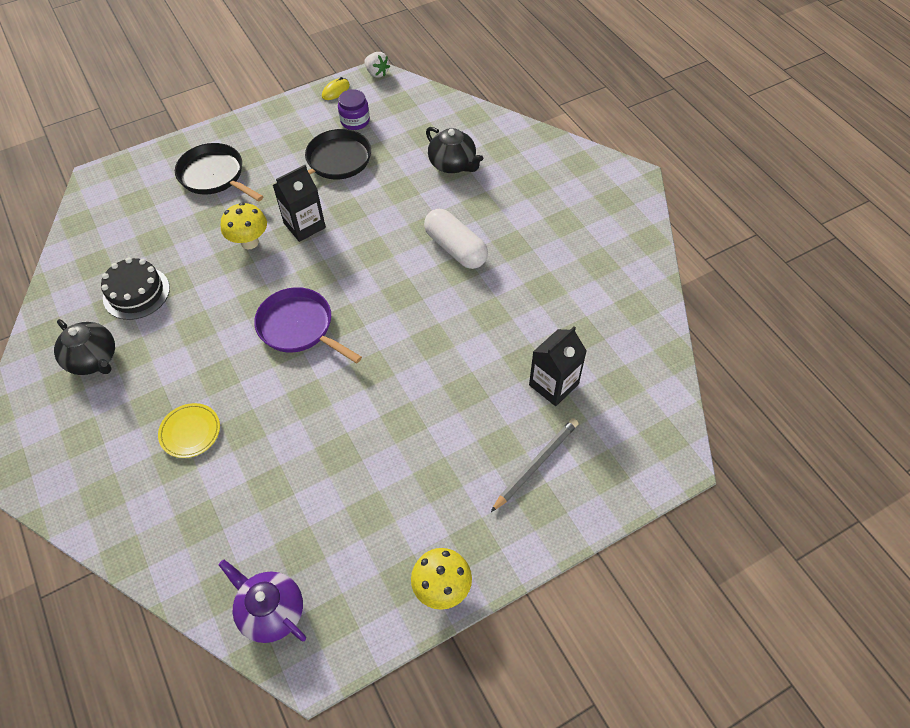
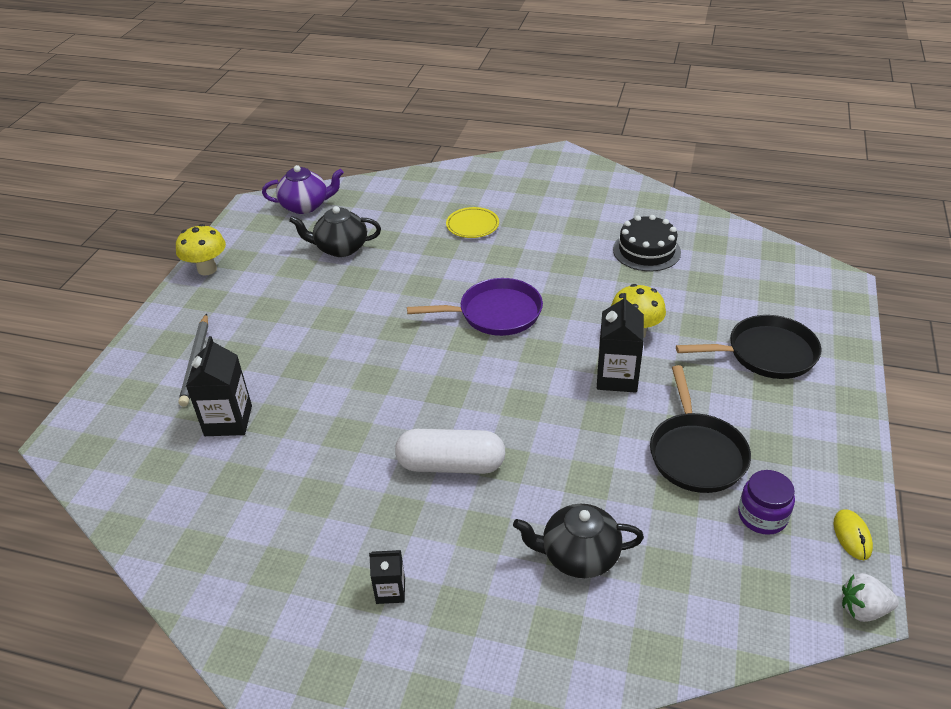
camera: 135 degrees right, 15 degrees down
(93, 359) = (598, 210): black teapot -> black teapot (340, 248)
(553, 212) = (390, 591): none -> black carton

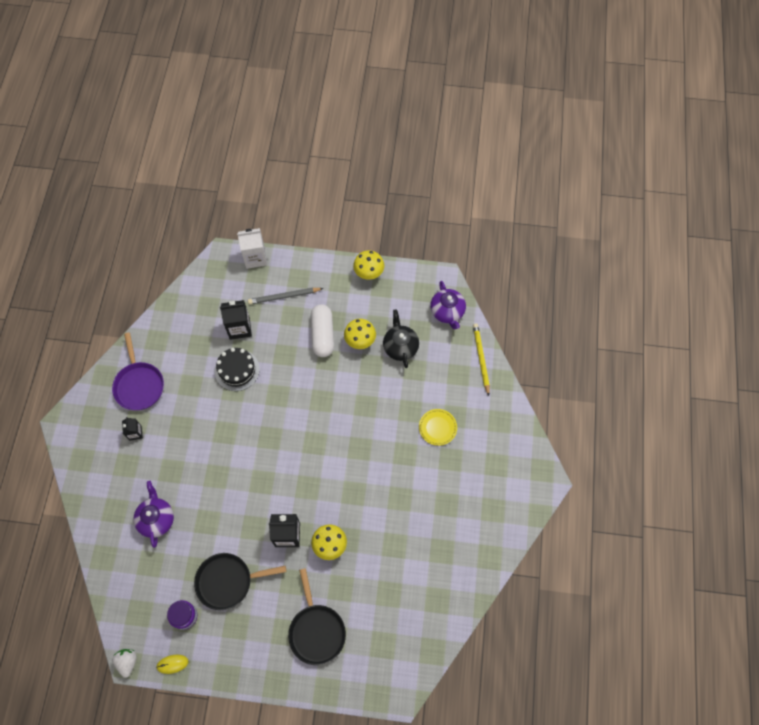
camera: 80 degrees right, 25 degrees up
(99, 394) = (255, 258): none -> white carton
(316, 284) = (360, 341): none -> yellow mushroom
(385, 185) = (481, 359): none -> yellow pencil
(451, 465) = (213, 448): white capsule -> white capsule (322, 335)
(495, 313) = (341, 455): purple pan -> purple pan (139, 385)
(578, 556) = (156, 519): black teapot -> purple teapot
(646, 251) = (421, 552): black cake -> black cake (237, 370)

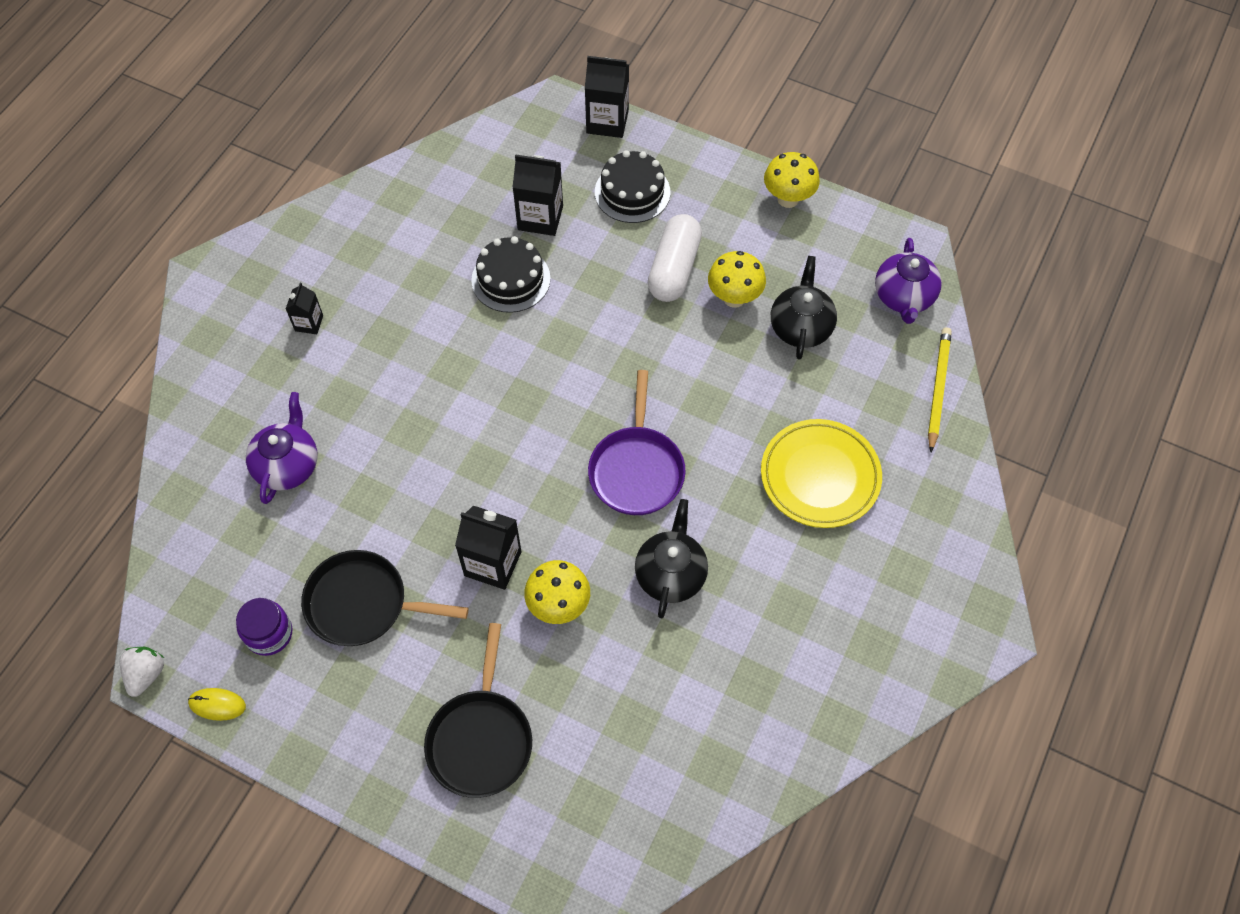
camera: 20 degrees right, 5 degrees down
(139, 385) = (345, 254): purple pan -> purple pan (636, 469)
(255, 258) = (607, 122): white carton -> black carton
(284, 296) = (632, 192): grey pencil -> black cake
(380, 508) = (670, 574): none -> black teapot
(437, 428) = (820, 476): yellow plate -> yellow plate, size x1.69

